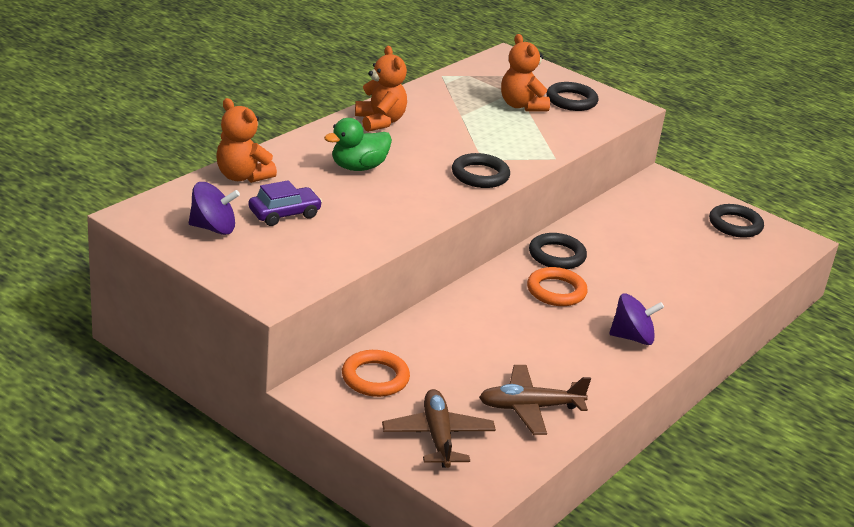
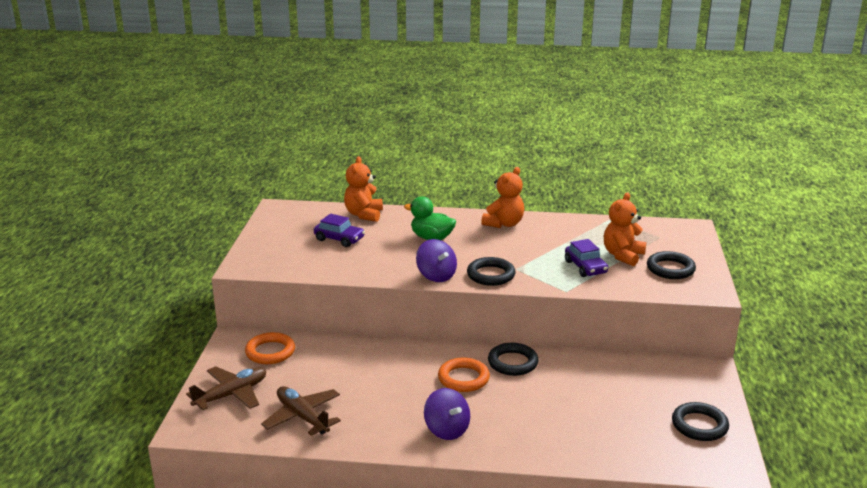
camera: 60 degrees right, 5 degrees down
(213, 228) = (294, 228): purple spinning top -> purple spinning top (436, 276)
(522, 130) = (585, 267): none -> purple car

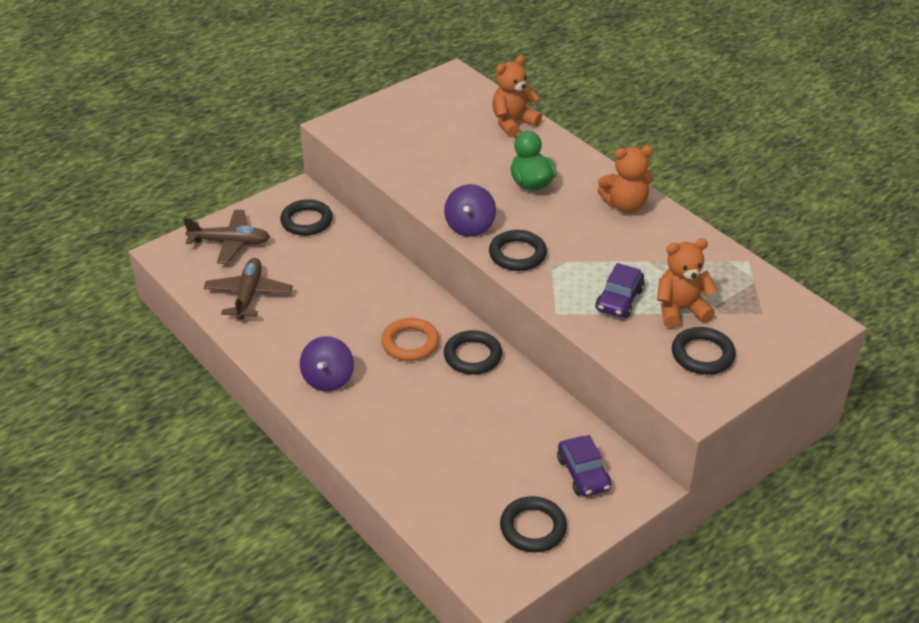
camera: 45 degrees right, 15 degrees up
(270, 352) = (306, 221): orange ring -> black ring
(339, 239) = (451, 139): purple car -> purple car (583, 474)

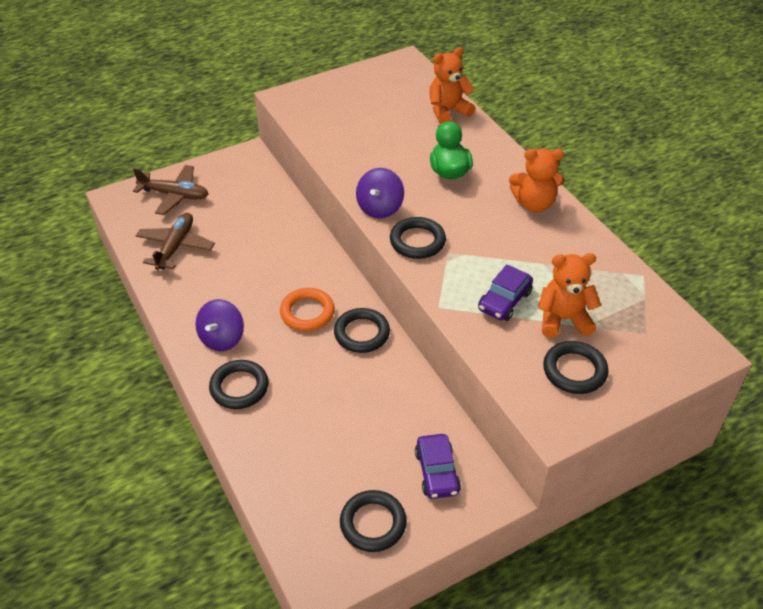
camera: 10 degrees right, 5 degrees up
(306, 221) = (247, 182): black ring -> black ring (239, 387)

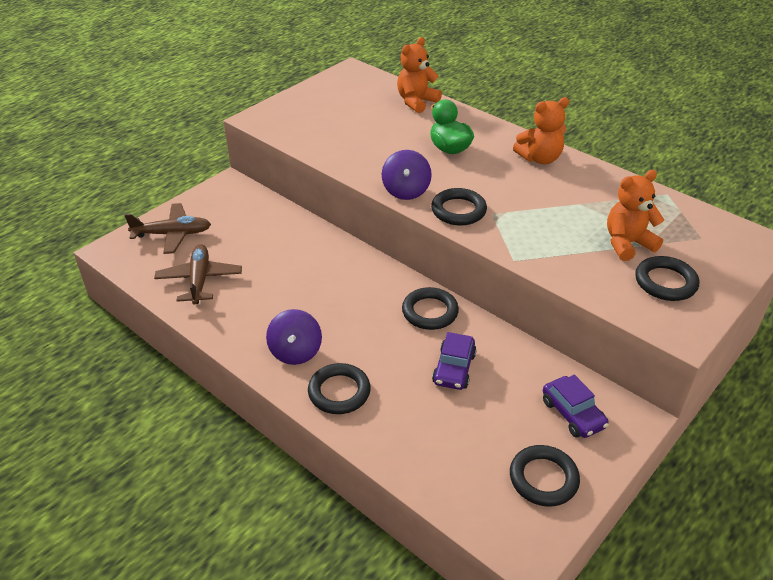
camera: 20 degrees left, 5 degrees down
(307, 312) = (367, 307): orange ring -> none
(504, 301) = (568, 241): purple car -> purple car (454, 368)

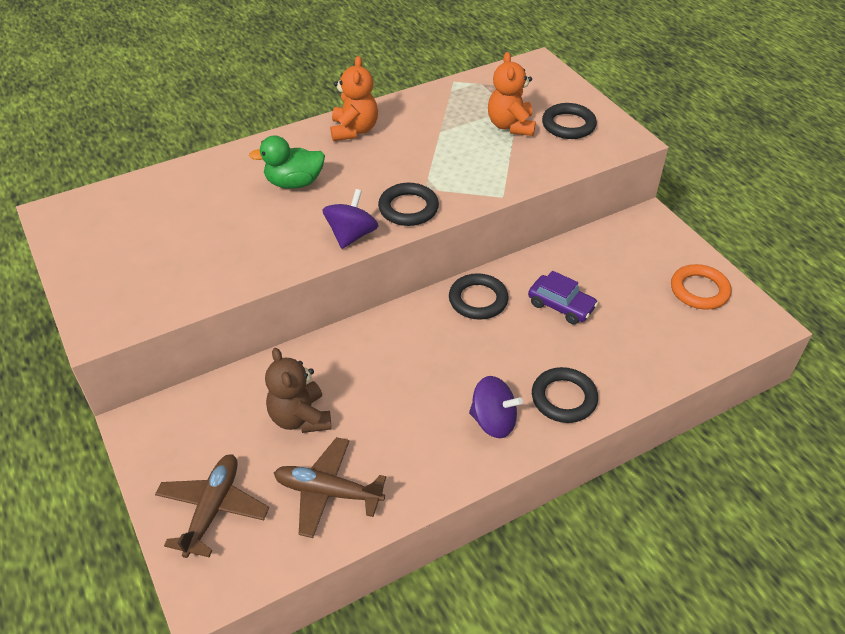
camera: 70 degrees left, 5 degrees up
(260, 249) = (300, 418): none -> brown teddy bear
(406, 191) = (351, 235): purple spinning top -> purple spinning top turned 90 degrees counterclockwise
(416, 102) = (179, 180): orange teddy bear -> none
(543, 478) = (699, 290): black ring -> orange ring
(573, 414) = (636, 250): purple car -> none

